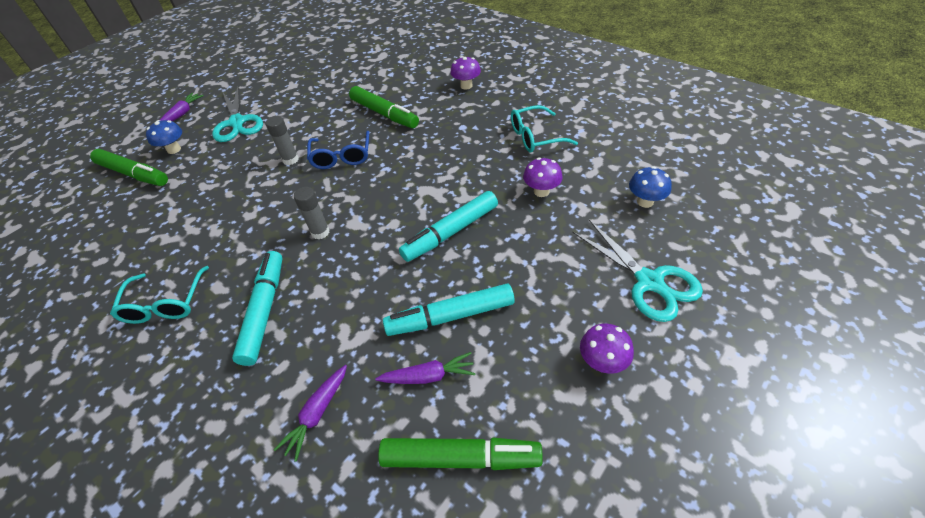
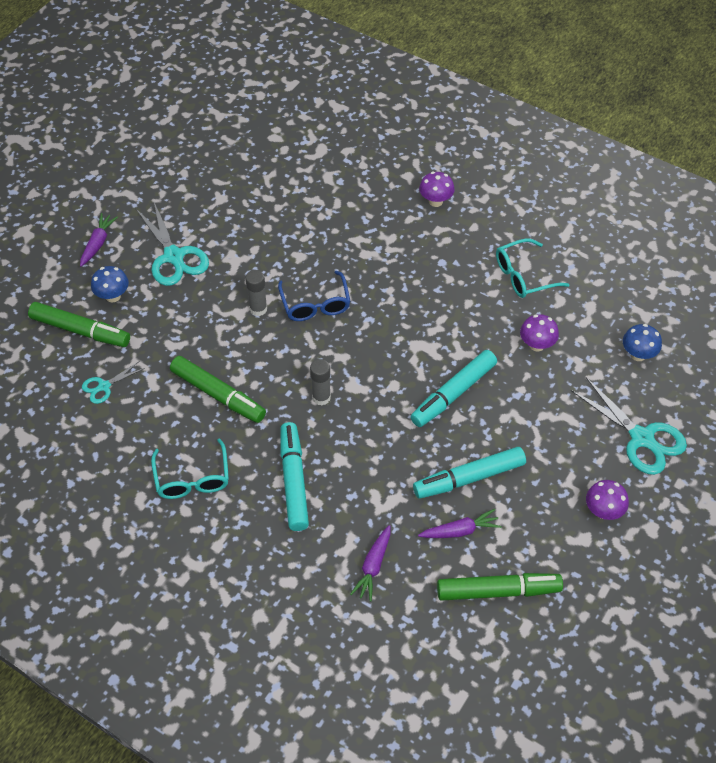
camera: 10 degrees left, 5 degrees up
(128, 218) = (104, 386): none -> turquoise scissors
(384, 114) = (348, 243): green marker -> green marker (218, 395)

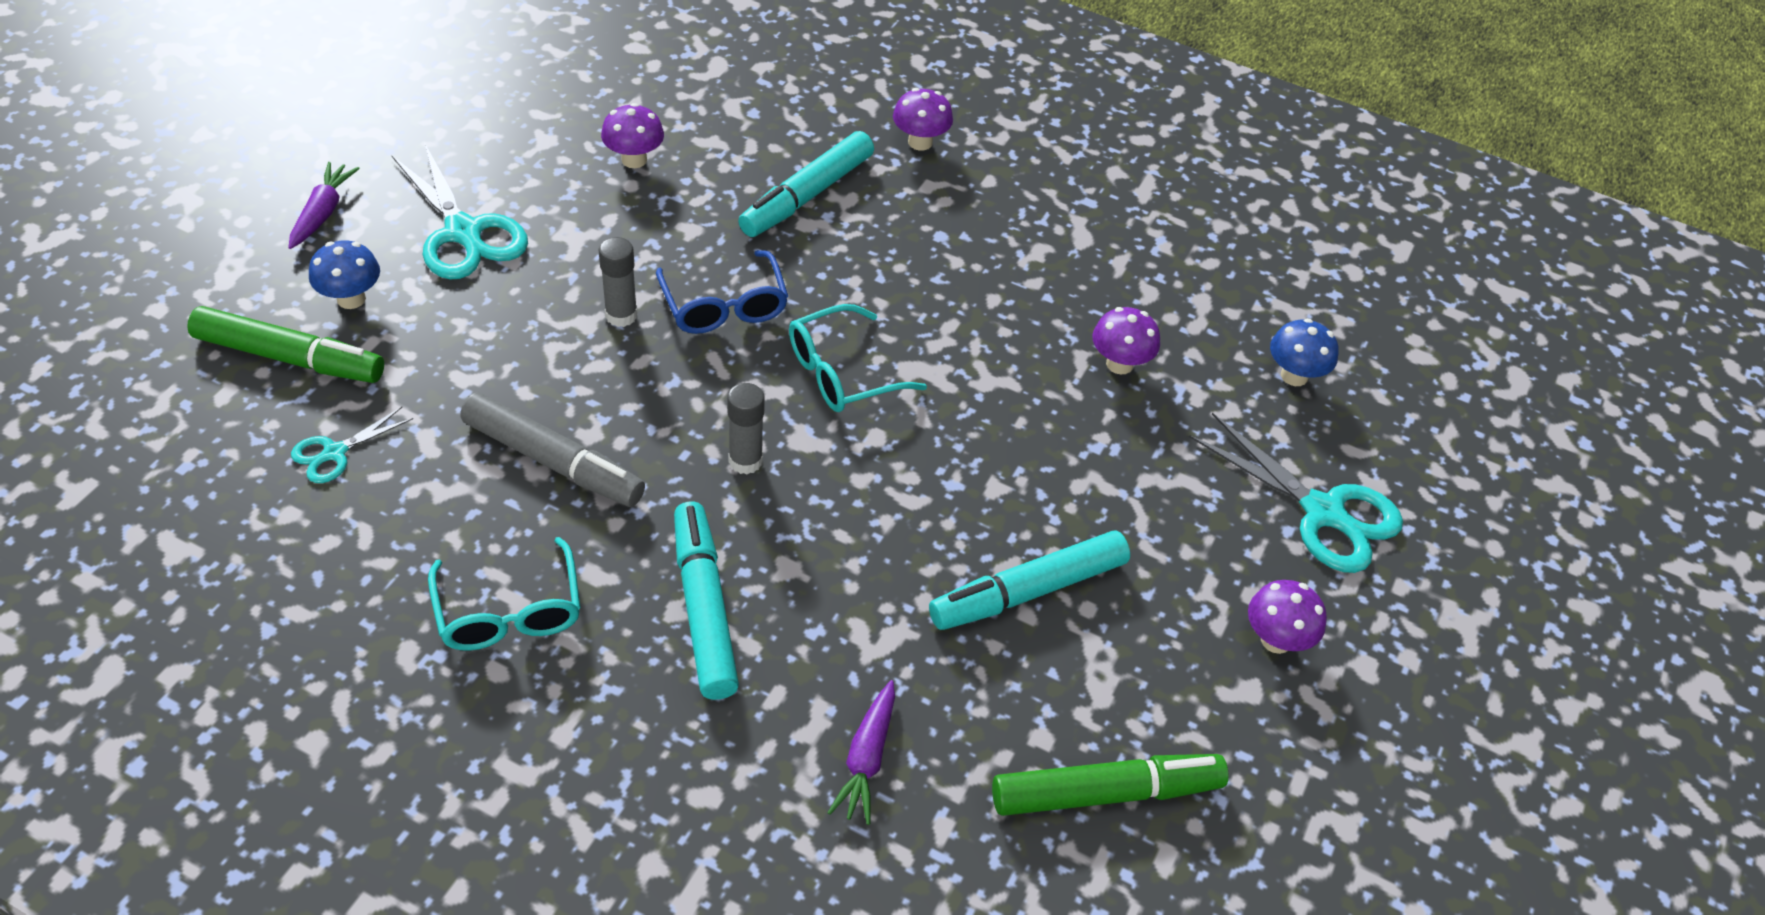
camera: 10 degrees left, 5 degrees down
(218, 395) = (553, 461): green marker -> grey marker
(270, 211) = (634, 160): none -> purple mushroom
(453, 394) = (984, 448): turquoise marker -> turquoise marker (807, 195)
(460, 531) = (1022, 686): purple carrot -> none
(523, 276) = (1082, 255): turquoise glasses -> turquoise glasses (841, 373)

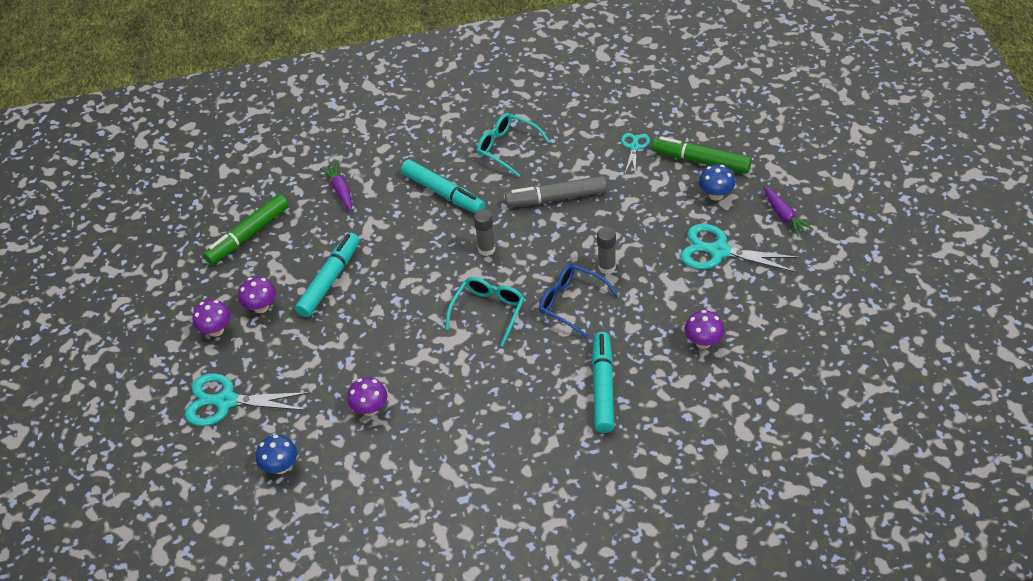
camera: 150 degrees right, 0 degrees up
(290, 357) = (701, 161): green marker -> green marker turned 45 degrees clockwise
(920, 142) = (586, 467): purple mushroom -> purple mushroom (261, 307)

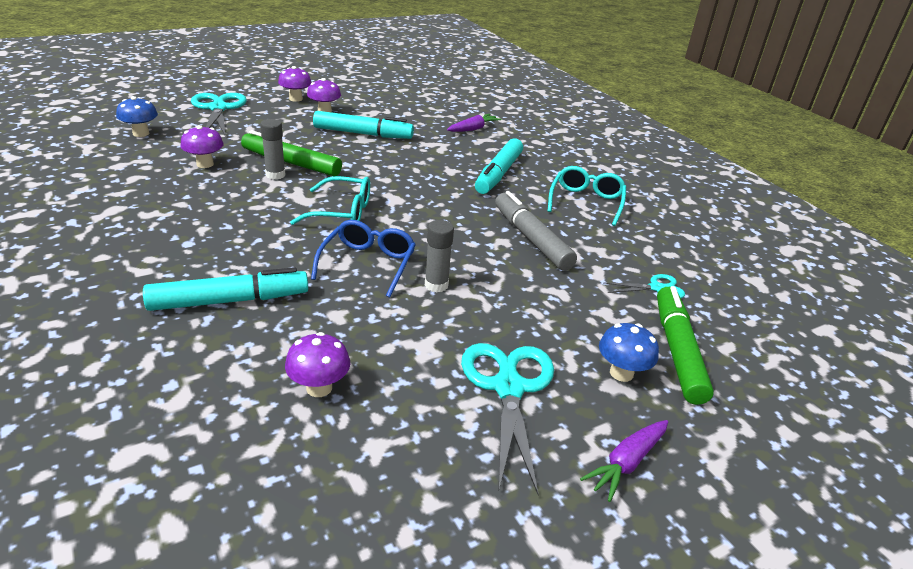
camera: 65 degrees right, 15 degrees down
(248, 235) = (403, 100): green marker -> green marker (291, 163)
(486, 249) = (432, 203): grey glue stick -> grey glue stick (275, 175)

